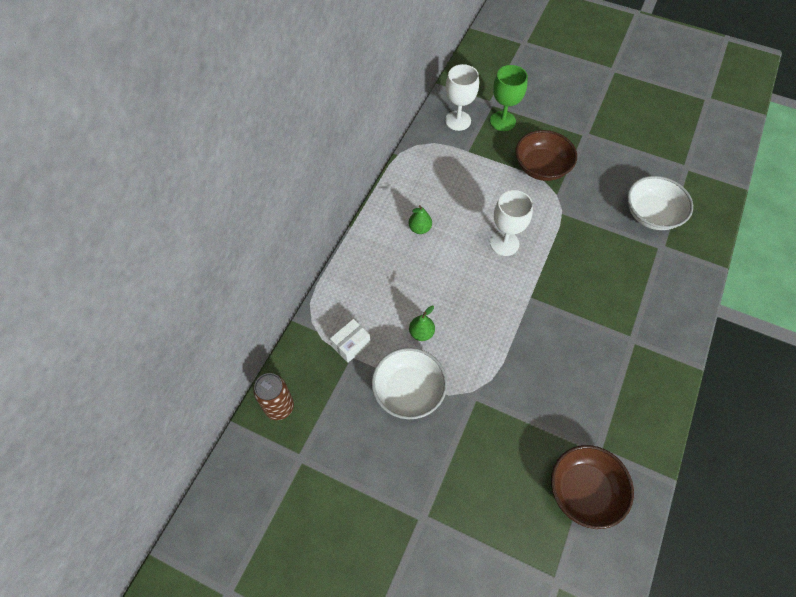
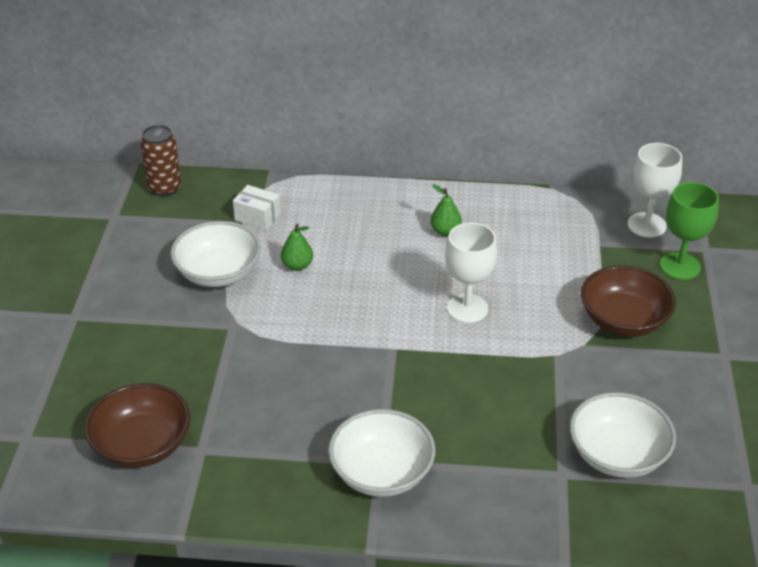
camera: 70 degrees right, 20 degrees down
(642, 341) = (381, 472): none -> white bowl

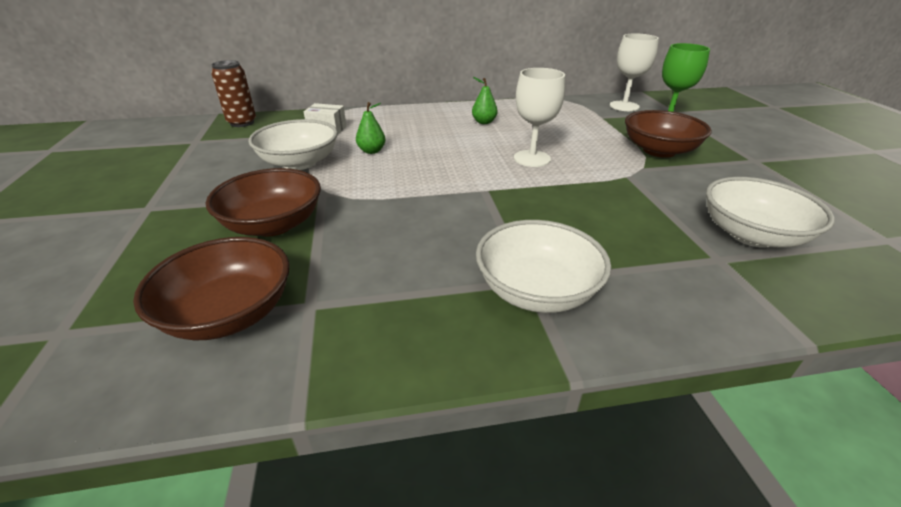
camera: 15 degrees left, 5 degrees down
(183, 358) = (273, 224): none -> brown bowl

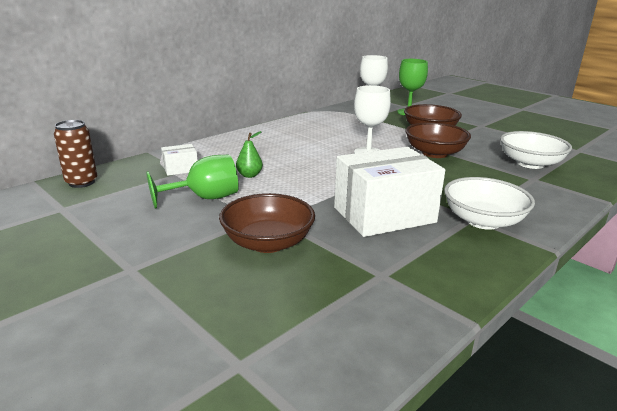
camera: 35 degrees left, 10 degrees down
(229, 313) = (341, 300): brown bowl -> brown bowl (434, 153)
(299, 162) = (205, 198): white bowl -> green goblet
(428, 237) = (384, 215): none -> white box
(484, 122) = (297, 136): green pear -> none

